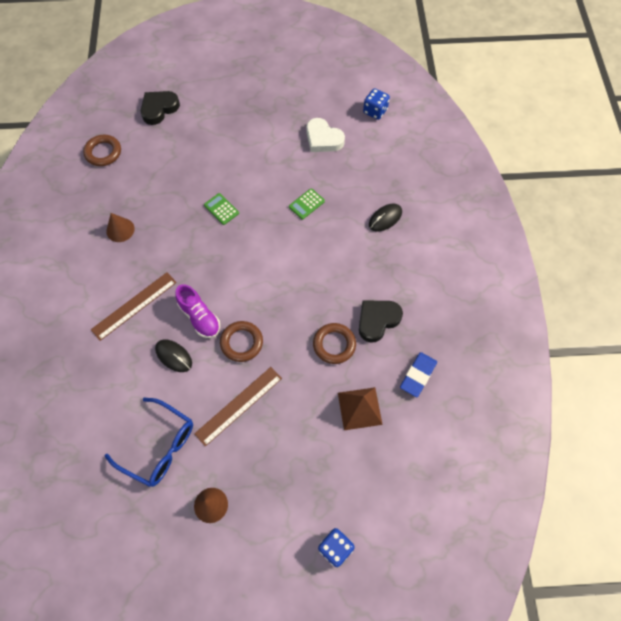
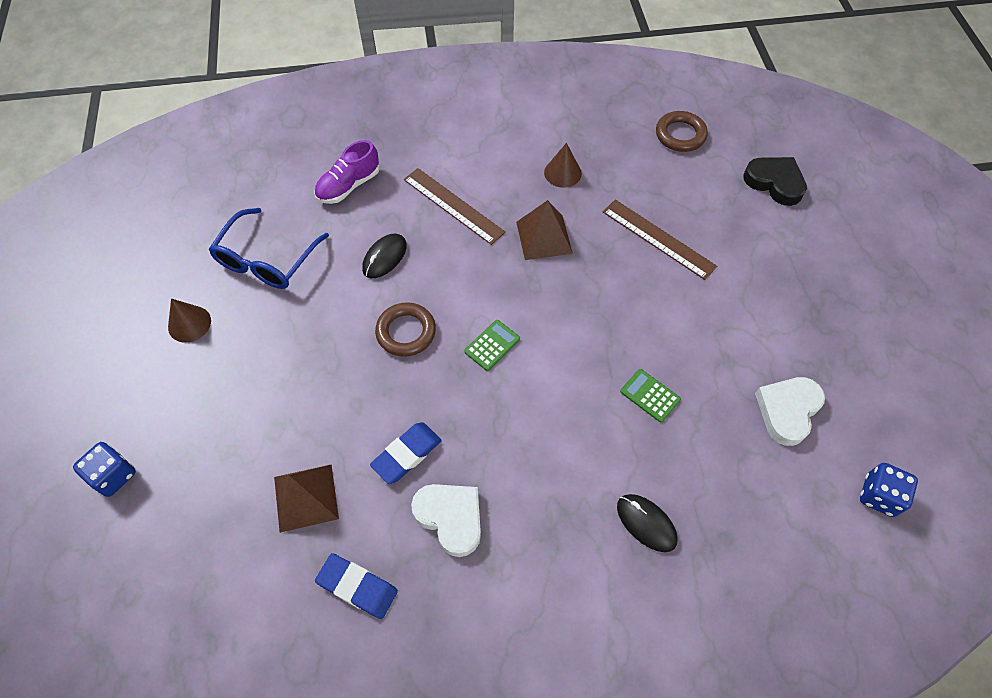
camera: 85 degrees right, 5 degrees down
(176, 248) = (544, 237): none -> brown pyramid
(199, 317) = (441, 278): purple shoe -> purple shoe (349, 186)
(221, 209) = (617, 281): green calculator -> green calculator (492, 345)
(238, 405) = (316, 339): brown ruler -> brown ruler (658, 238)
(334, 344) = (407, 454): brown ring -> blue eraser
(377, 320) = (450, 518): black heart -> white heart

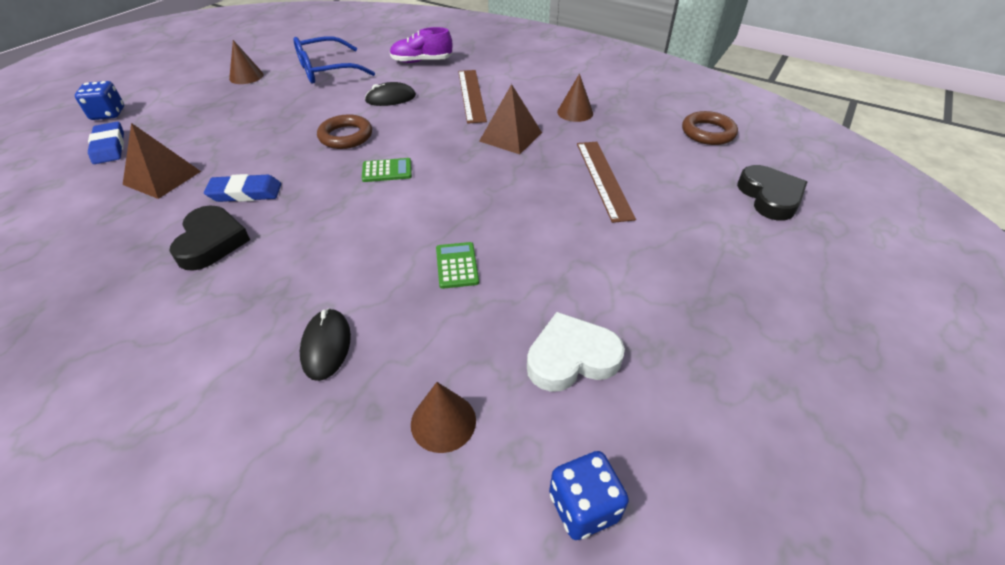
camera: 40 degrees right, 15 degrees down
(357, 587) = (105, 239): blue eraser -> blue eraser (109, 147)
(450, 518) = (211, 242): white heart -> black heart
(768, 510) = (443, 422): none -> brown cone

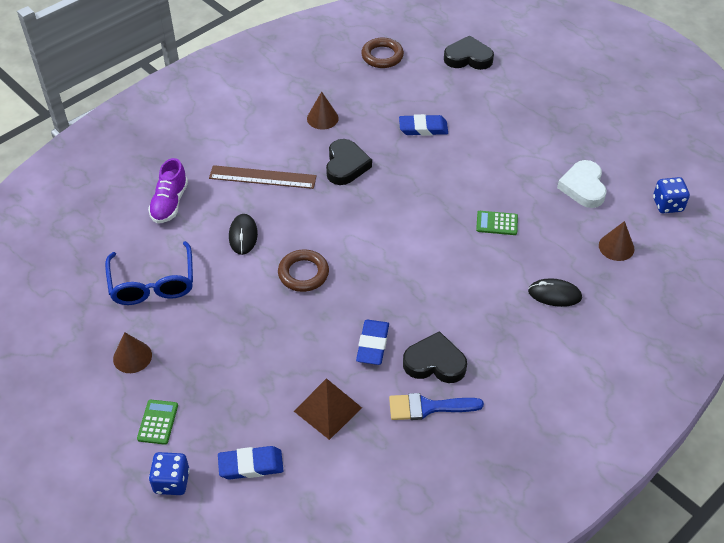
camera: 75 degrees left, 5 degrees up
(144, 246) = (428, 407): none -> blue brush
(387, 171) = (370, 249): green calculator -> green calculator (158, 422)
(510, 136) = (346, 165): brown pyramid -> black heart
(604, 179) = (423, 128): brown ruler -> blue eraser

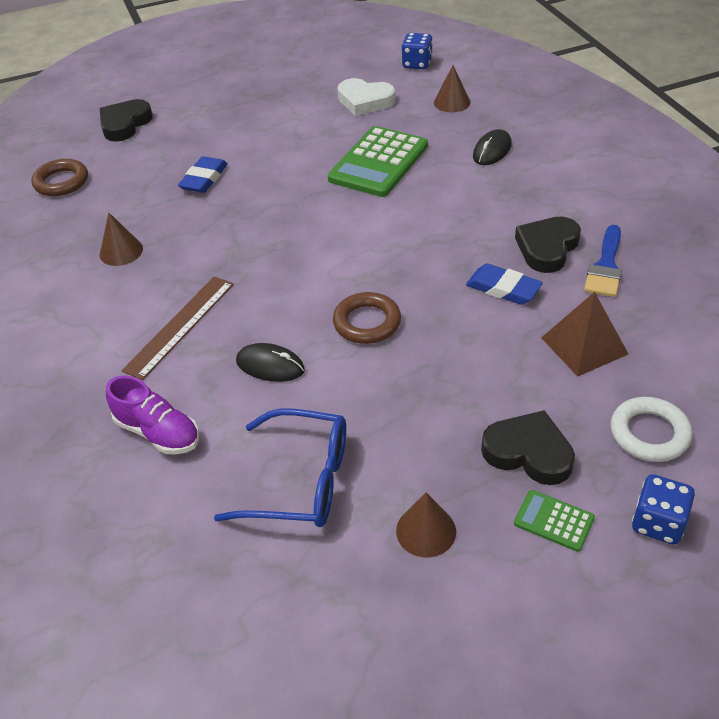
camera: 65 degrees left, 5 degrees down
(251, 465) = (649, 433): blue eraser -> white ring
(346, 165) = (216, 249): black heart -> black heart (528, 452)
(497, 223) = (378, 162): green calculator -> green calculator, size x2.16

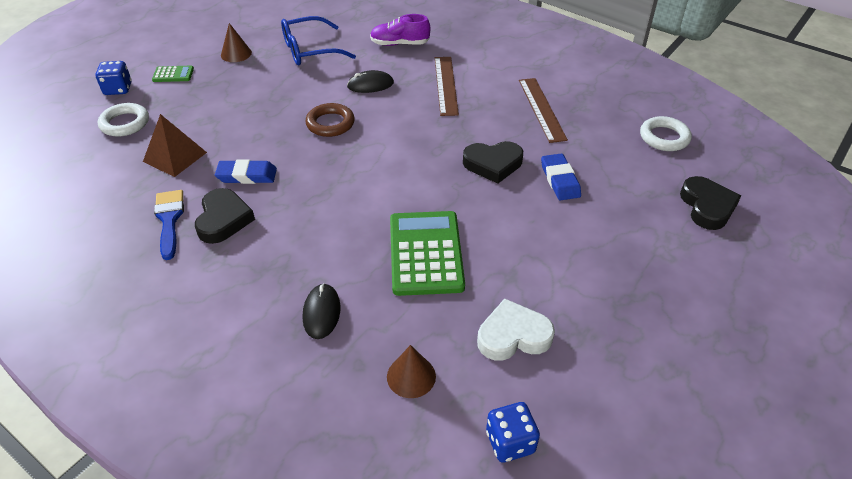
camera: 145 degrees right, 0 degrees up
(61, 182) = (664, 137): brown ring -> white ring
(121, 251) = (542, 109): brown cone -> brown ruler
(528, 452) = (195, 94): black heart -> black heart (493, 164)

